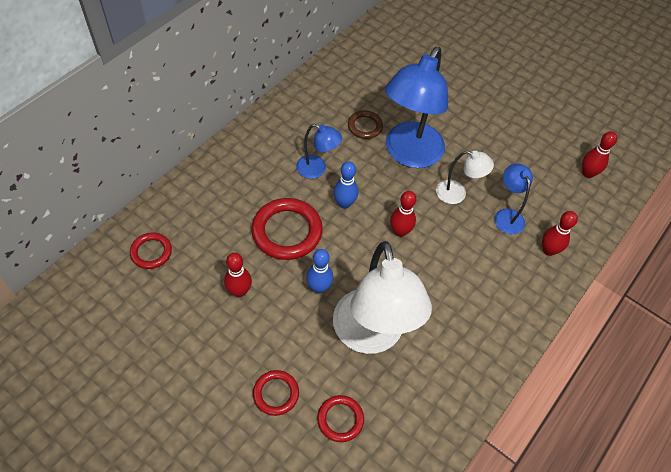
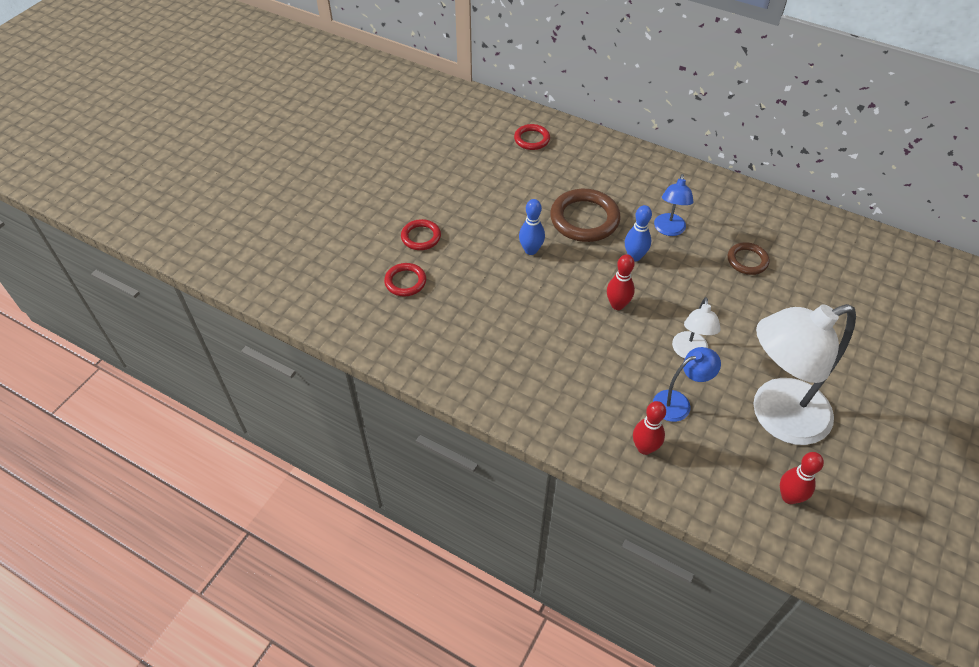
camera: 85 degrees right, 5 degrees down
(239, 291) = (511, 198): red bowling pin -> none
(287, 231) = (584, 219): red ring -> brown ring
(371, 336) = (490, 294): white lamp -> white lamp (776, 416)
(409, 154) = (726, 303): blue lamp -> none

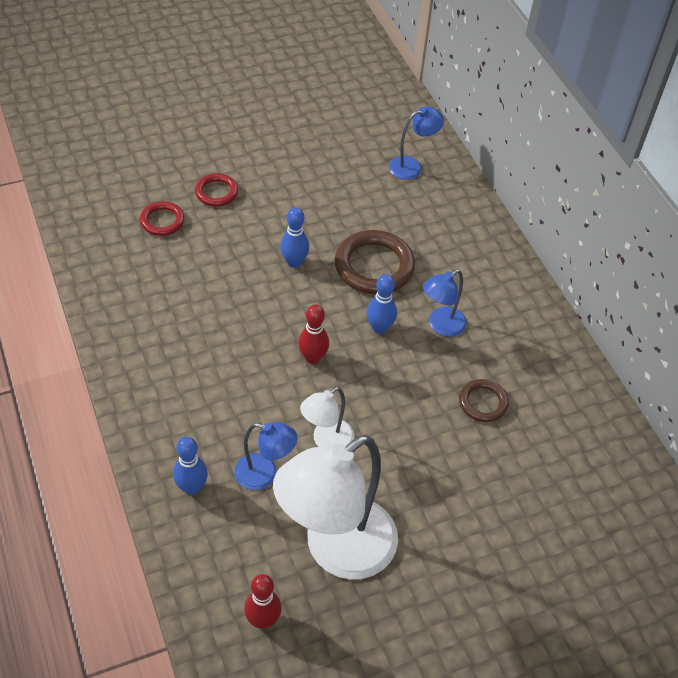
camera: 35 degrees right, 0 degrees up
(532, 139) = (412, 166): red ring -> blue lamp
(644, 448) = (192, 487): red bowling pin -> blue bowling pin
(776, 416) = (336, 550): white lamp -> white lamp turned 60 degrees counterclockwise

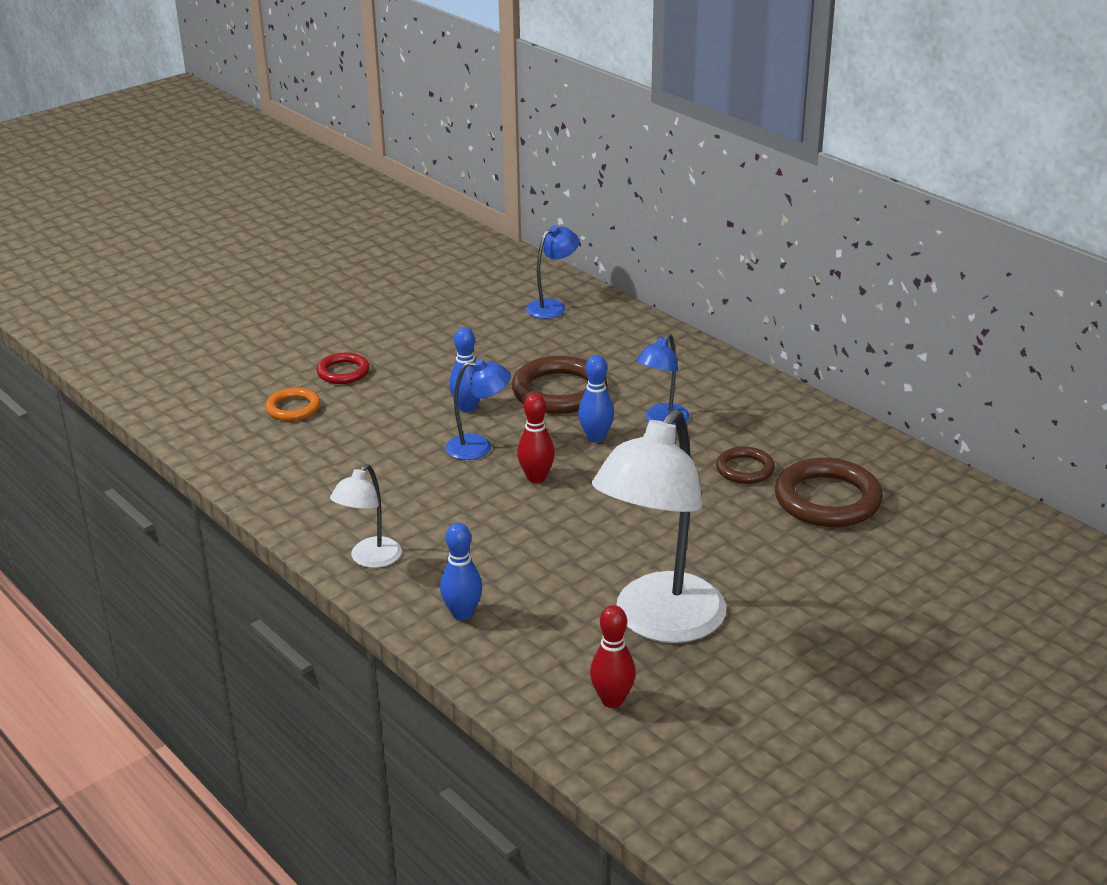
camera: 15 degrees left, 20 degrees down
(162, 221) = (293, 408): red ring -> orange ring
(264, 474) = (540, 583): blue lamp -> blue lamp (479, 447)
(326, 441) = (593, 540): white lamp -> white lamp (370, 559)
(534, 460) = (827, 499): none -> brown ring

